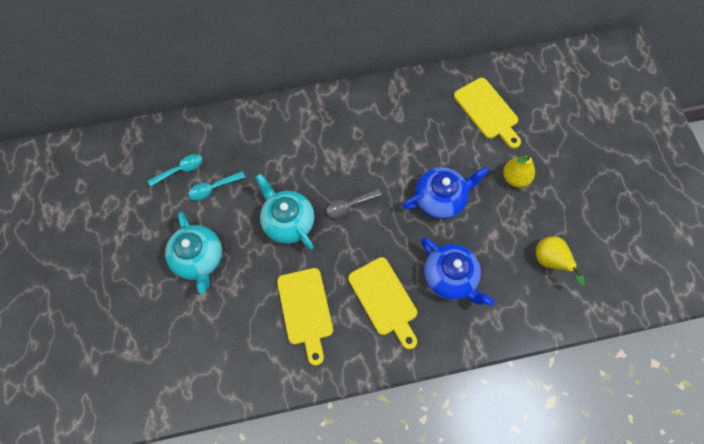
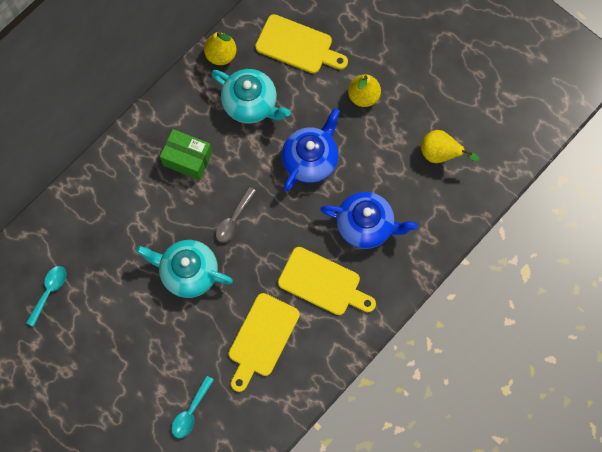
camera: 35 degrees left, 5 degrees up
(199, 259) = (132, 360): turquoise teapot -> turquoise teapot (251, 104)
(213, 188) = (95, 288): turquoise spoon -> turquoise spoon (190, 412)
(306, 310) = (262, 338): yellow cutting board -> yellow cutting board turned 75 degrees clockwise
(347, 140) = (188, 159): none -> green box
(424, 84) = (221, 55): none -> yellow pear

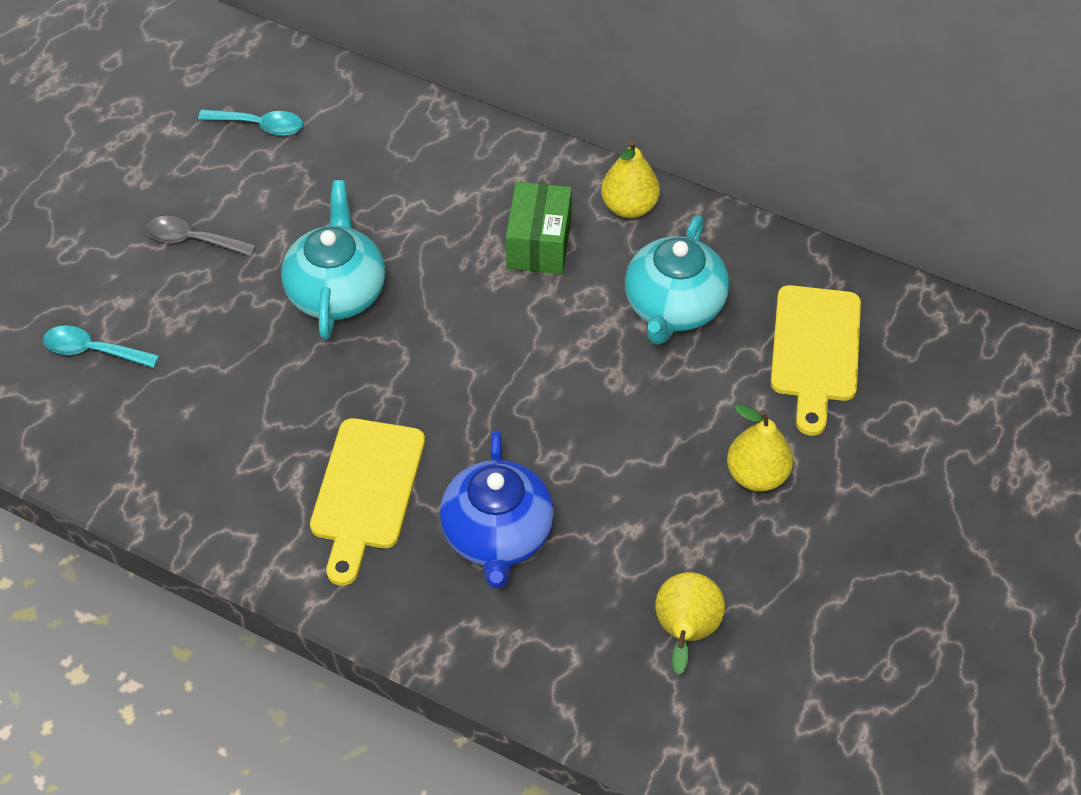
camera: 75 degrees right, 20 degrees down
(221, 55) = (748, 245): yellow pear -> yellow pear (629, 207)
(234, 220) = (448, 332): grey spoon -> grey spoon (192, 240)
(262, 338) = (241, 421): yellow cutting board -> none
(310, 159) = (599, 419): blue teapot -> none

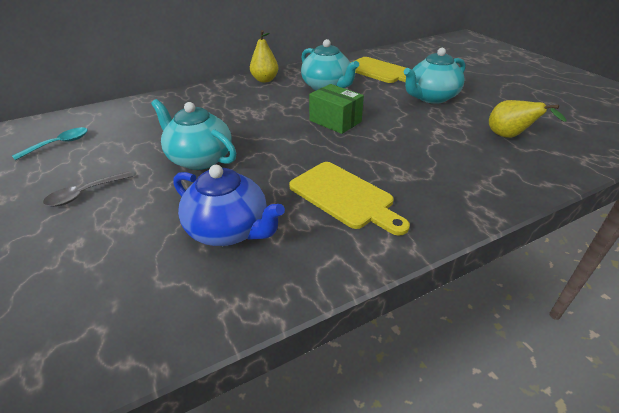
camera: 55 degrees left, 15 degrees down
(93, 351) = (89, 276): turquoise spoon -> none
(497, 535) = (413, 165): blue teapot -> blue teapot (229, 230)
(539, 244) = (254, 101): green box -> green box (335, 121)
(757, 475) = (431, 97): yellow pear -> turquoise teapot

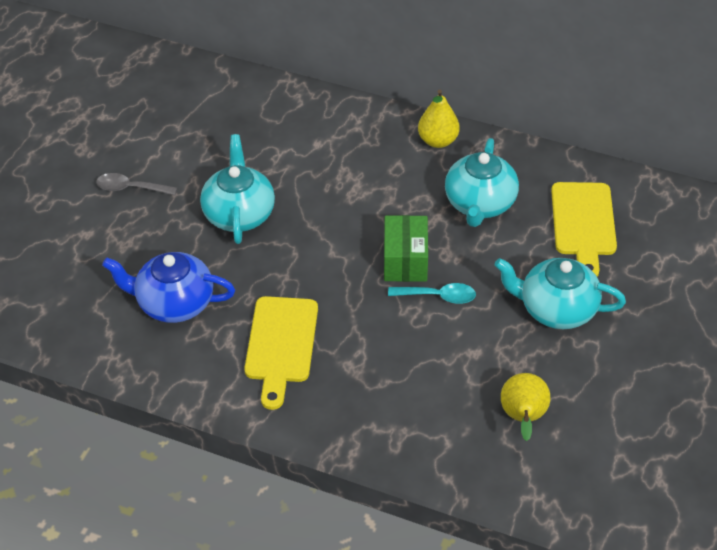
camera: 50 degrees right, 10 degrees up
(59, 144) = (167, 108): turquoise spoon -> turquoise spoon (438, 296)
(229, 230) = (174, 303): blue teapot -> blue teapot turned 105 degrees clockwise

